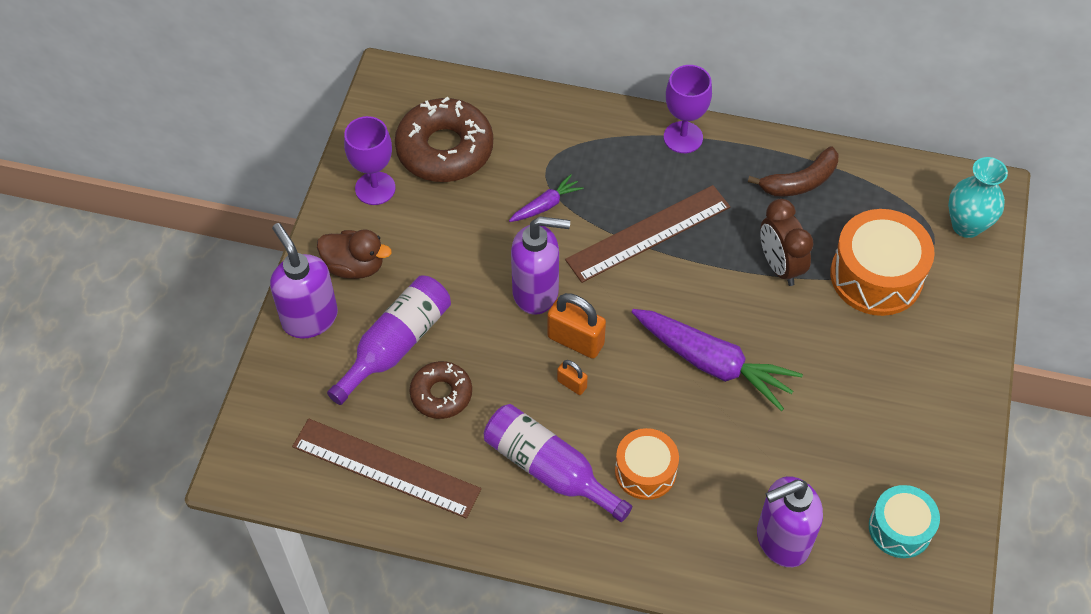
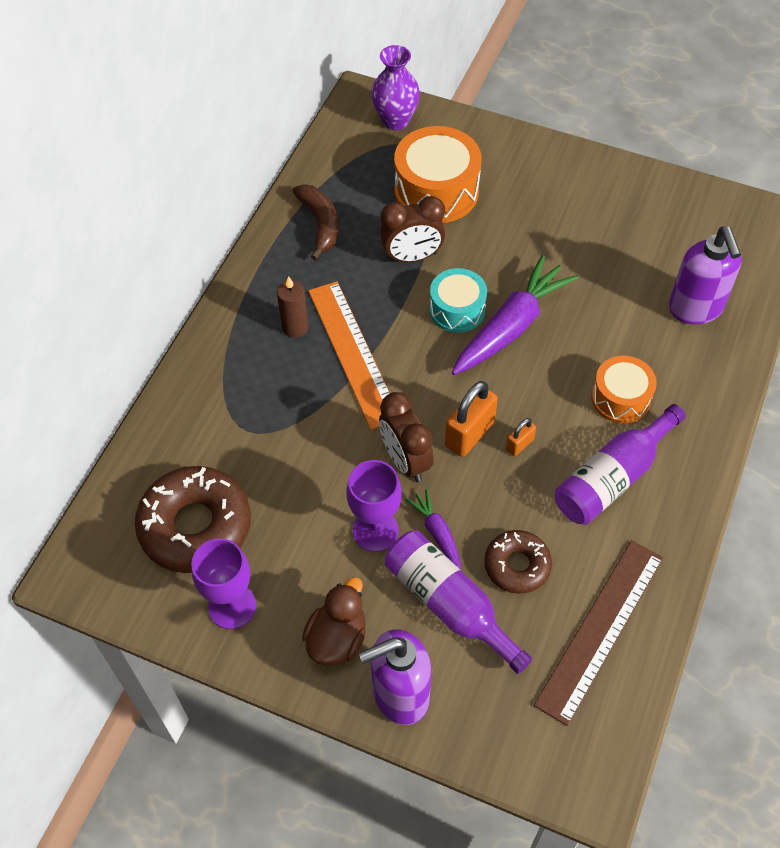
camera: 80 degrees left, 0 degrees up
(536, 292) = (405, 461): purple soap dispenser -> brown clock
(545, 205) = (297, 437): purple carrot -> purple carrot (437, 533)
(648, 233) = (353, 353): brown ruler -> orange ruler
(667, 183) = (295, 327): none -> brown candle
(683, 137) = (242, 305): purple goblet -> purple goblet (375, 530)
(900, 528) = (686, 227): turquoise drum -> turquoise drum (457, 309)
(966, 225) = (395, 120): turquoise vase -> purple vase

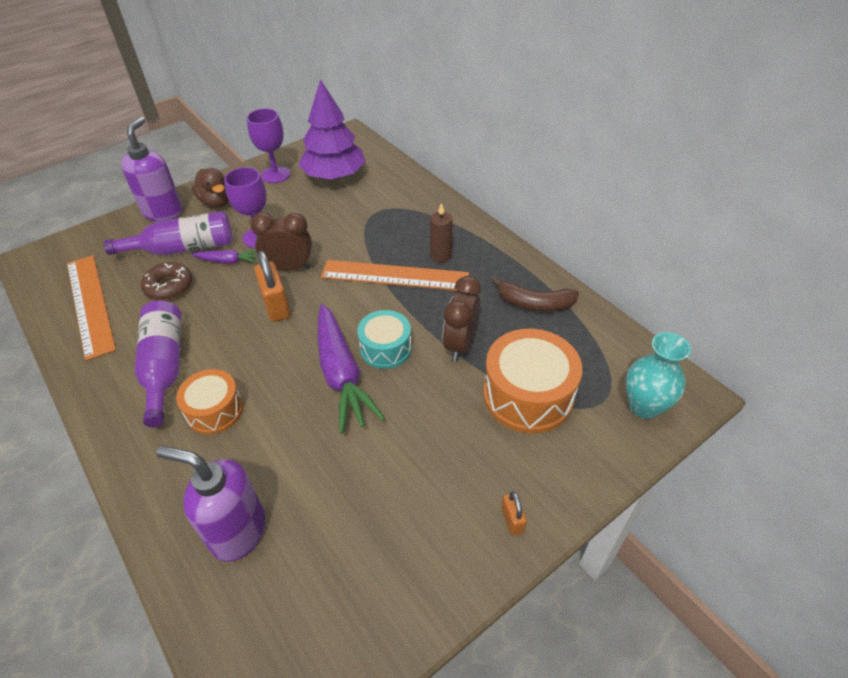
camera: 120 degrees right, 10 degrees down
(195, 526) = (334, 176): brown donut -> purple tree
(395, 120) = (644, 406): purple vase -> turquoise vase
(519, 444) = (242, 328): orange padlock -> orange padlock (512, 520)
(600, 629) = (90, 304): brown ruler -> orange ruler

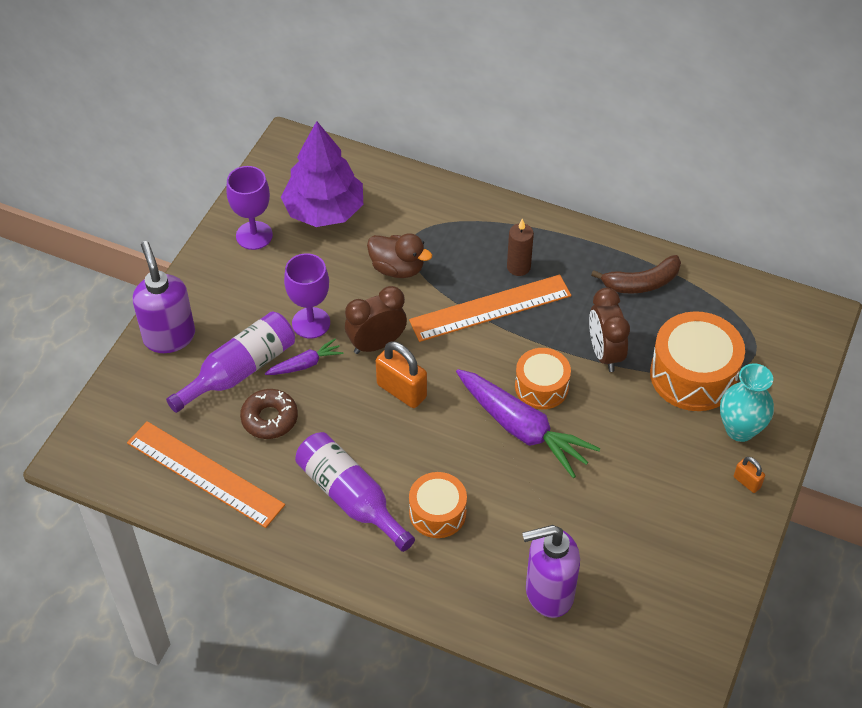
camera: 30 degrees left, 5 degrees up
(217, 202) = (220, 299): brown duck -> brown duck (397, 268)
(385, 348) = (541, 387): turquoise drum -> orange drum
(644, 406) = (789, 343): turquoise vase -> turquoise vase (740, 429)

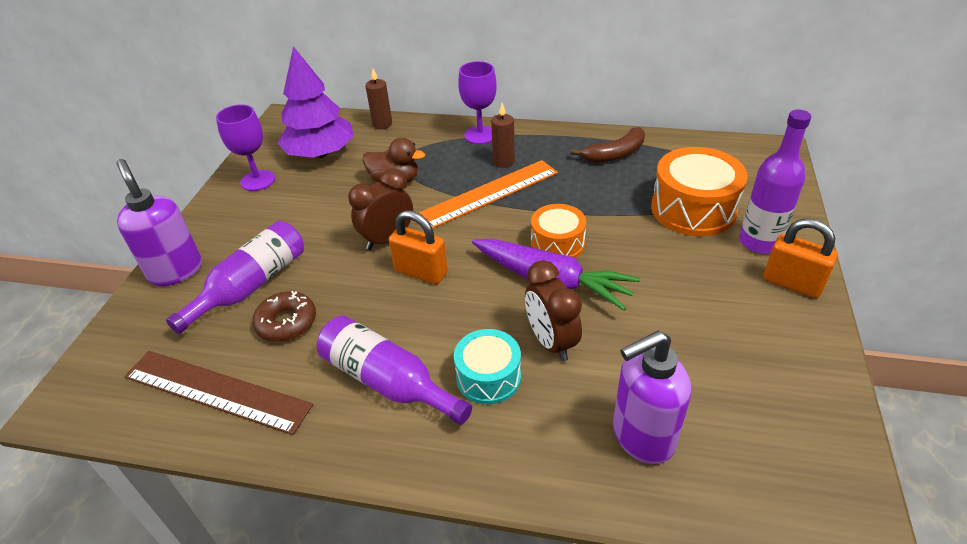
camera: 10 degrees left, 10 degrees down
(205, 474) = (217, 391): orange ruler -> brown ruler
(305, 364) = (318, 268): purple carrot -> none
(311, 323) = (320, 234): purple goblet -> purple goblet (480, 135)
(398, 180) = (382, 124): none -> brown candle
(437, 513) = (488, 377): orange drum -> turquoise drum
(605, 353) = (605, 208): brown clock -> brown clock (551, 342)
(740, 429) = (759, 242): turquoise vase -> purple bottle
(747, 482) = (792, 283): orange padlock -> orange padlock, size x1.89

